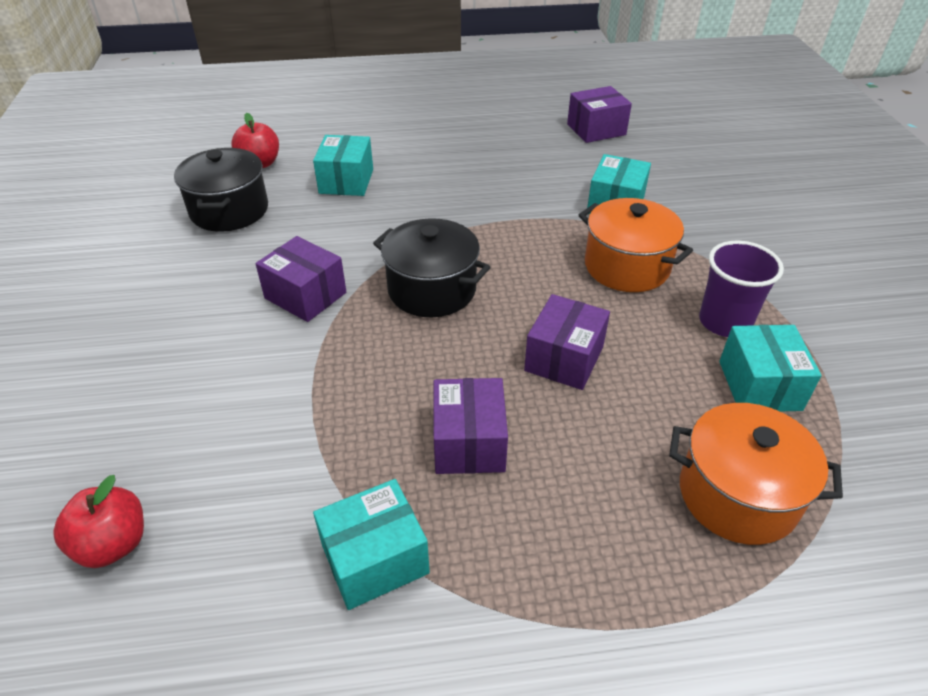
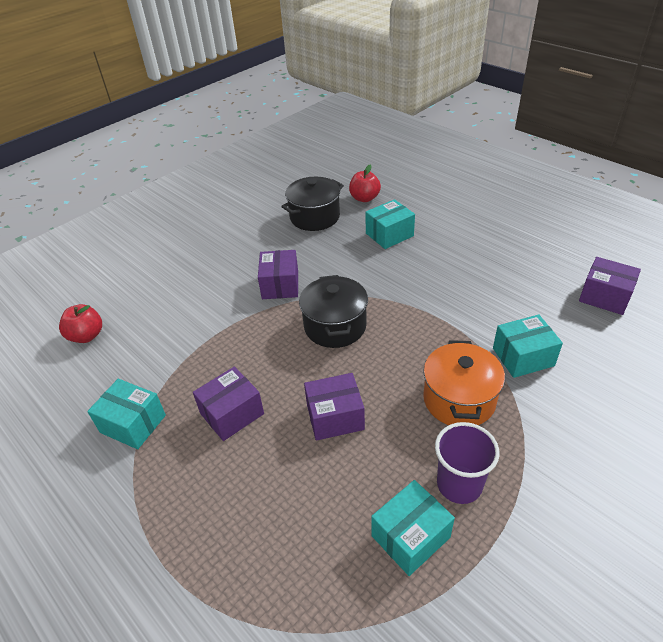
camera: 55 degrees right, 0 degrees up
(737, 495) = (293, 568): orange pot -> none

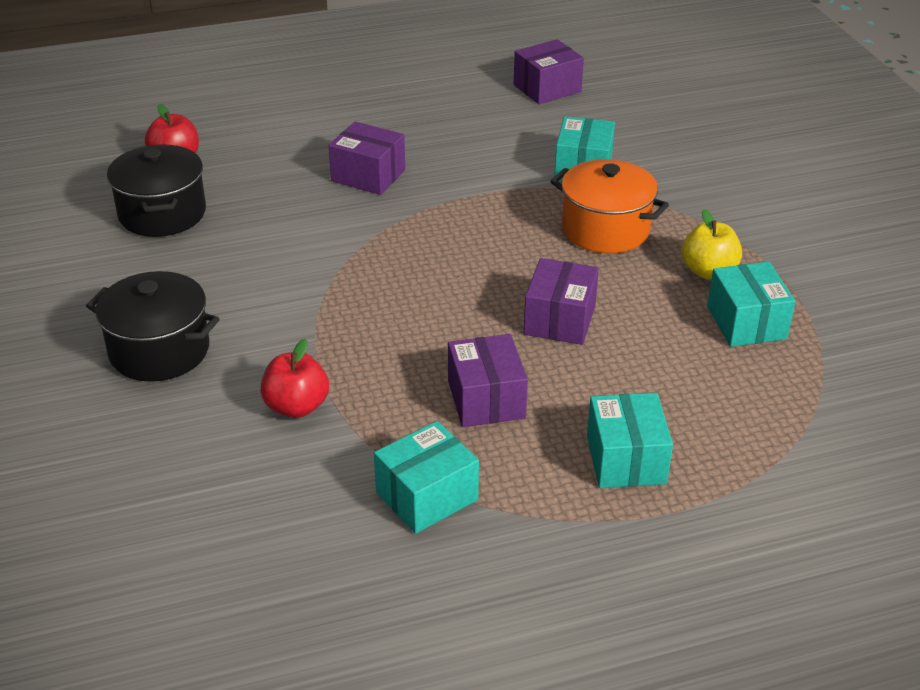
camera: 65 degrees left, 5 degrees down
(87, 336) = (182, 515): red apple -> red apple (296, 407)
(280, 285) = (281, 290): purple box -> purple box (368, 175)
(335, 326) = (411, 271): black pot -> black pot (159, 351)
(389, 235) = (283, 170): turquoise box -> turquoise box (626, 459)
(459, 484) = (708, 271): purple cup -> yellow apple

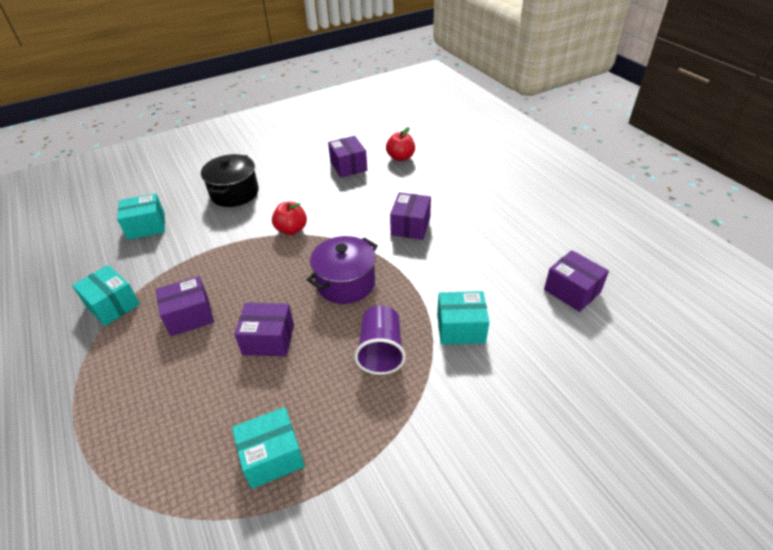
camera: 80 degrees right, 5 degrees up
(162, 214) = (348, 166): black pot -> purple box
(296, 407) = (189, 245): red apple -> red apple (291, 230)
(470, 244) = (345, 283): none -> purple pot
(605, 229) = (381, 351): orange pot -> purple cup
(626, 459) = (125, 391): turquoise box -> turquoise box (146, 226)
(708, 271) = (338, 424): yellow apple -> none

